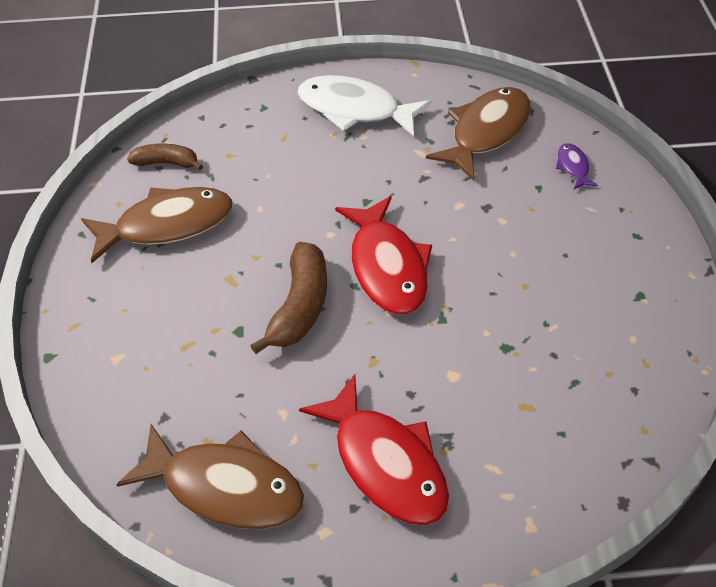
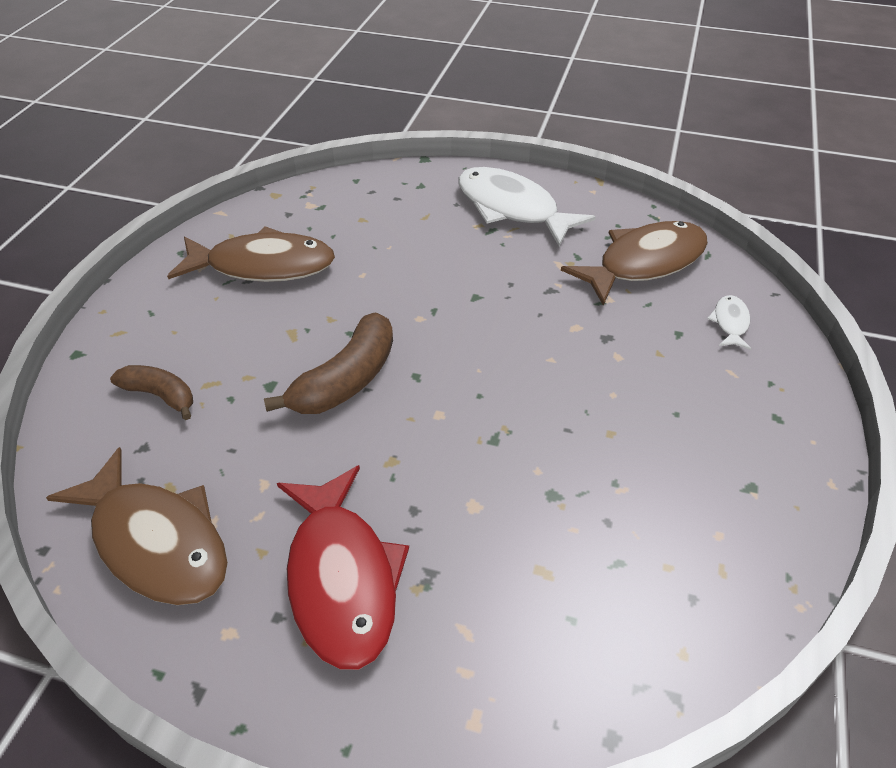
camera: 20 degrees right, 5 degrees down
(167, 163) = (298, 211): brown banana -> brown banana (160, 395)
(387, 267) = (462, 367): red fish -> none
(573, 167) = (730, 323): purple fish -> white fish

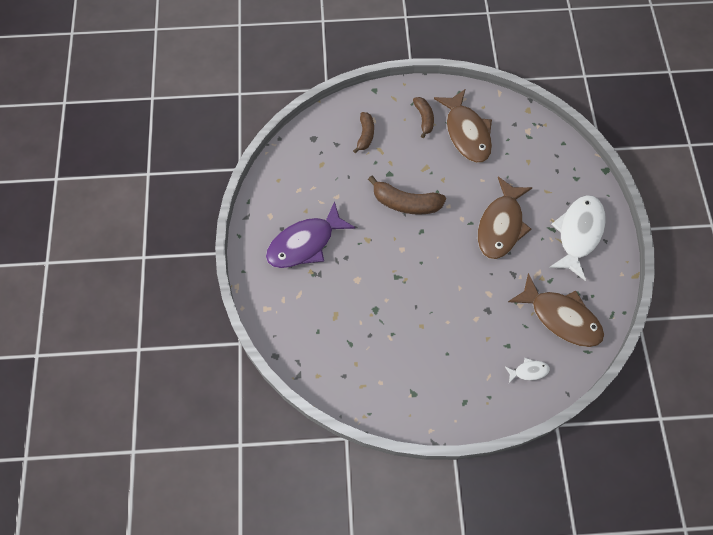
camera: 70 degrees right, 20 degrees up
(156, 542) = (296, 173): brown fish -> brown fish (501, 225)
(194, 306) = (424, 119): none -> brown banana
(342, 578) = (305, 243): red fish -> purple fish

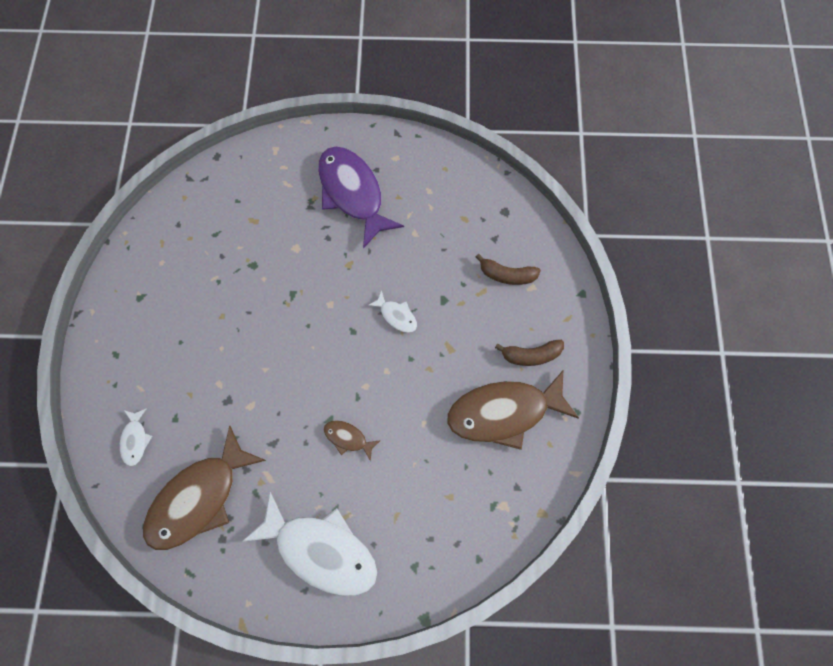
camera: 95 degrees right, 5 degrees up
(405, 203) = (396, 316): brown banana -> white fish
(501, 225) = (348, 438): brown fish -> brown fish, size x0.44

